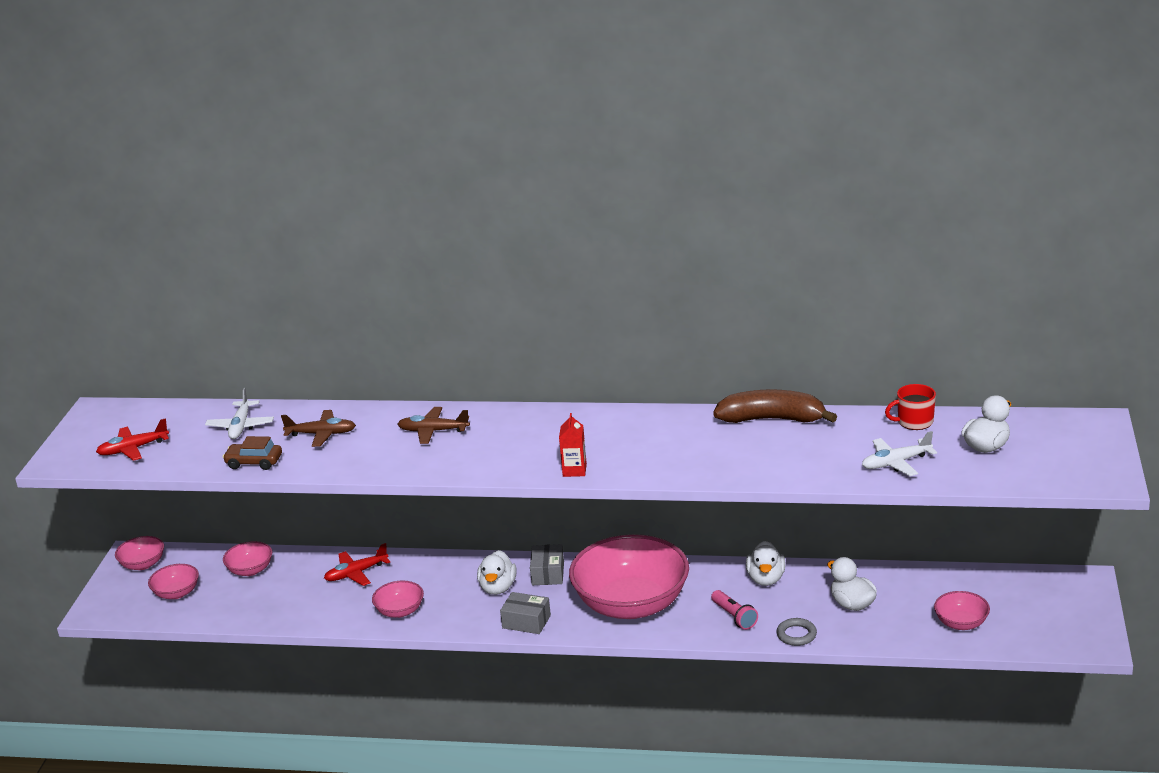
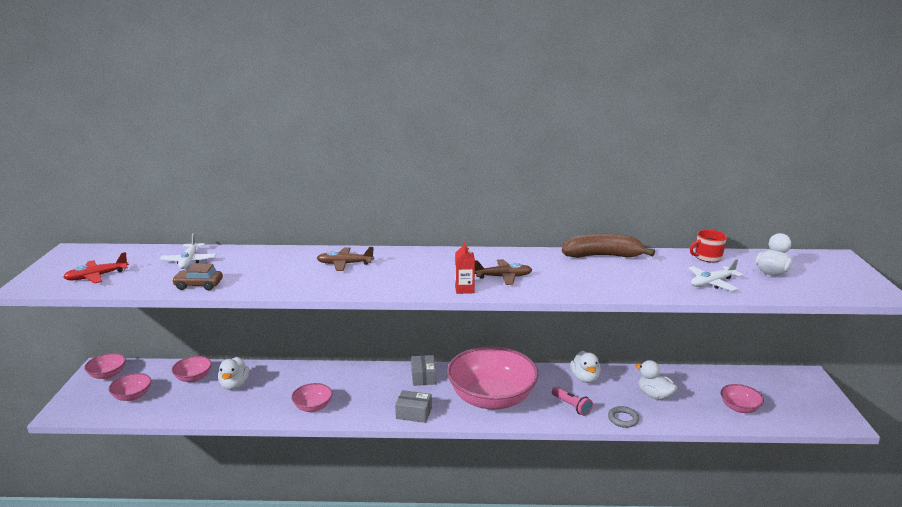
camera: 10 degrees left, 5 degrees down
(321, 434) = (255, 266): brown plane -> brown plane (503, 277)
(356, 573) = (277, 379): red plane -> none
(498, 588) = (387, 388): white duck -> white duck (234, 385)

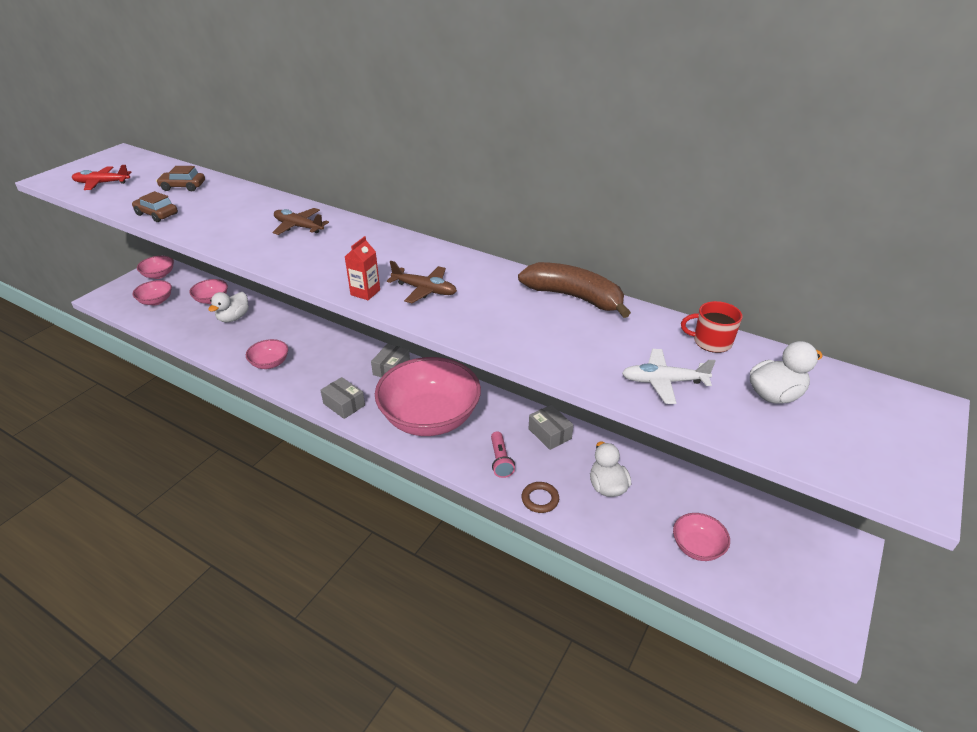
camera: 30 degrees right, 15 degrees up
(189, 261) = (183, 187): white plane -> brown car
(585, 378) = (550, 434): white duck -> grey box
(623, 419) = (540, 499): grey ring -> brown ring

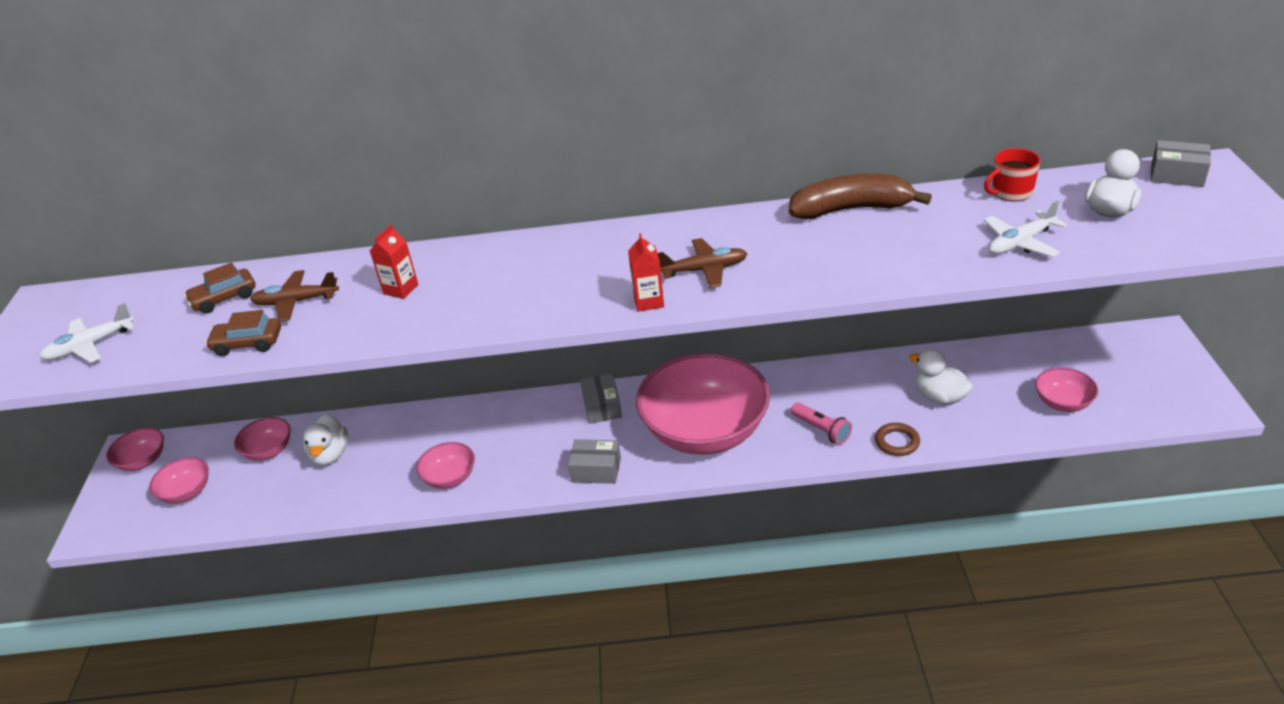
camera: 30 degrees left, 0 degrees up
(102, 183) = (90, 346): red plane -> white plane
(259, 220) = (401, 289): none -> red carton
(298, 227) = (461, 274): brown plane -> brown plane (296, 302)
(550, 434) = (837, 380): grey box -> grey box (1177, 175)

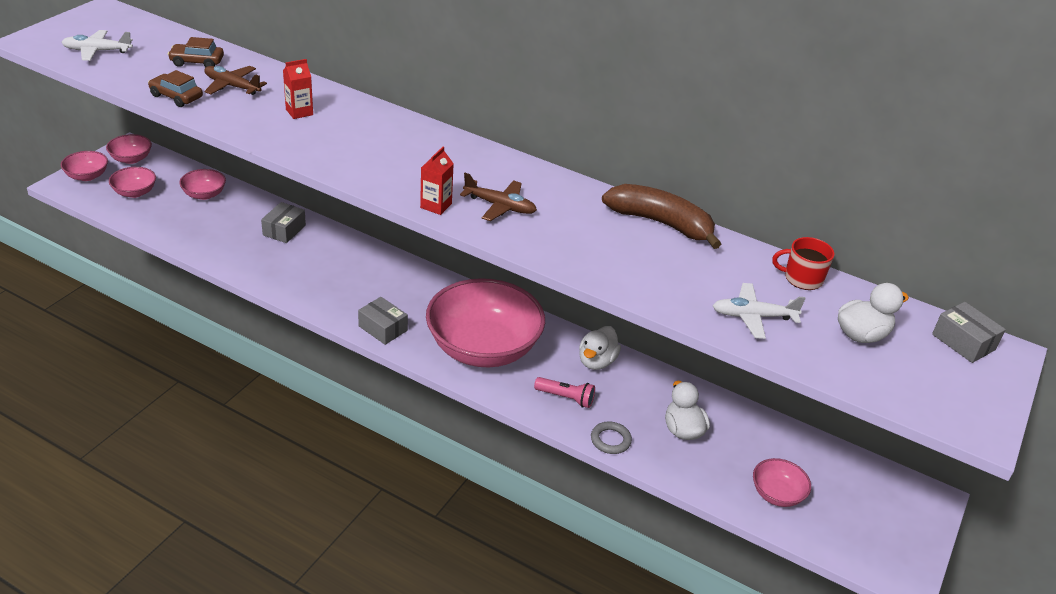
camera: 25 degrees right, 0 degrees up
(330, 455) = (235, 219): white duck -> white duck (596, 361)
(450, 477) = (289, 276): pink bowl -> pink bowl (87, 176)
(602, 407) = (434, 290): grey box -> grey box (284, 230)
(821, 430) = (566, 398): pink flashlight -> pink flashlight turned 60 degrees counterclockwise
(897, 442) = (610, 440): brown ring -> grey ring

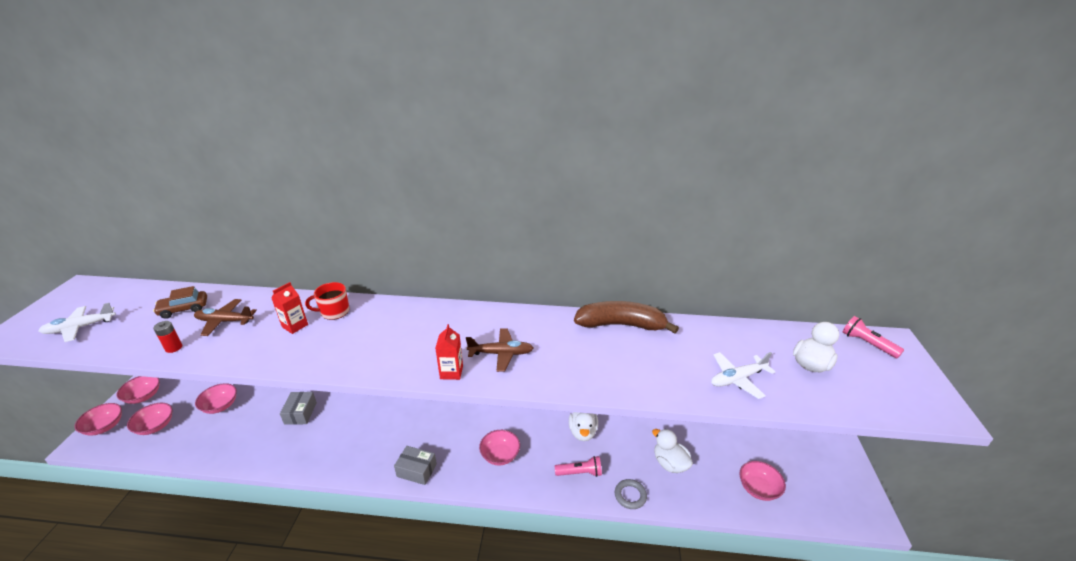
camera: 20 degrees left, 5 degrees down
(176, 97) = (174, 348): brown car -> red battery
(483, 348) = (500, 455): pink bowl -> pink bowl, size x0.44
(802, 278) = (739, 334): red mug -> red mug (334, 312)
(963, 342) = (867, 344): grey box -> pink flashlight

